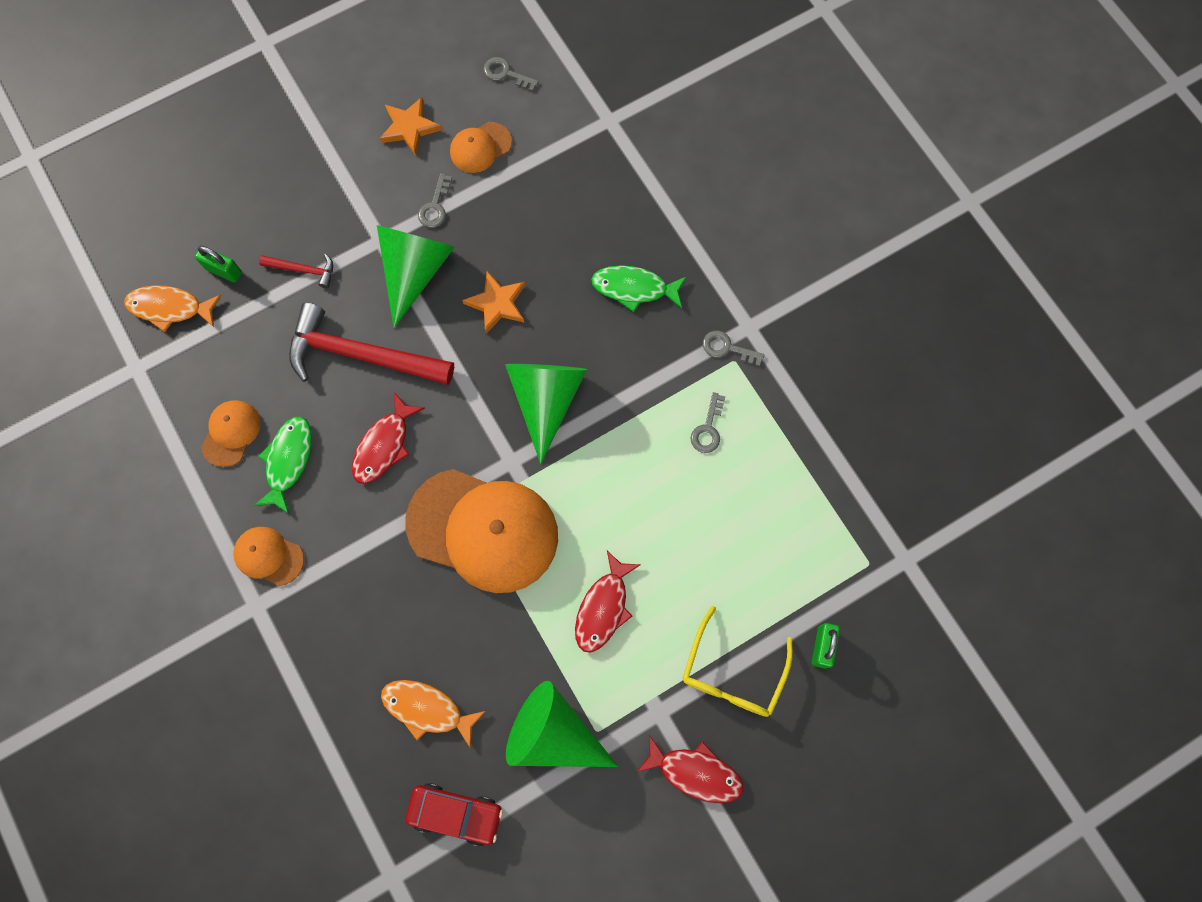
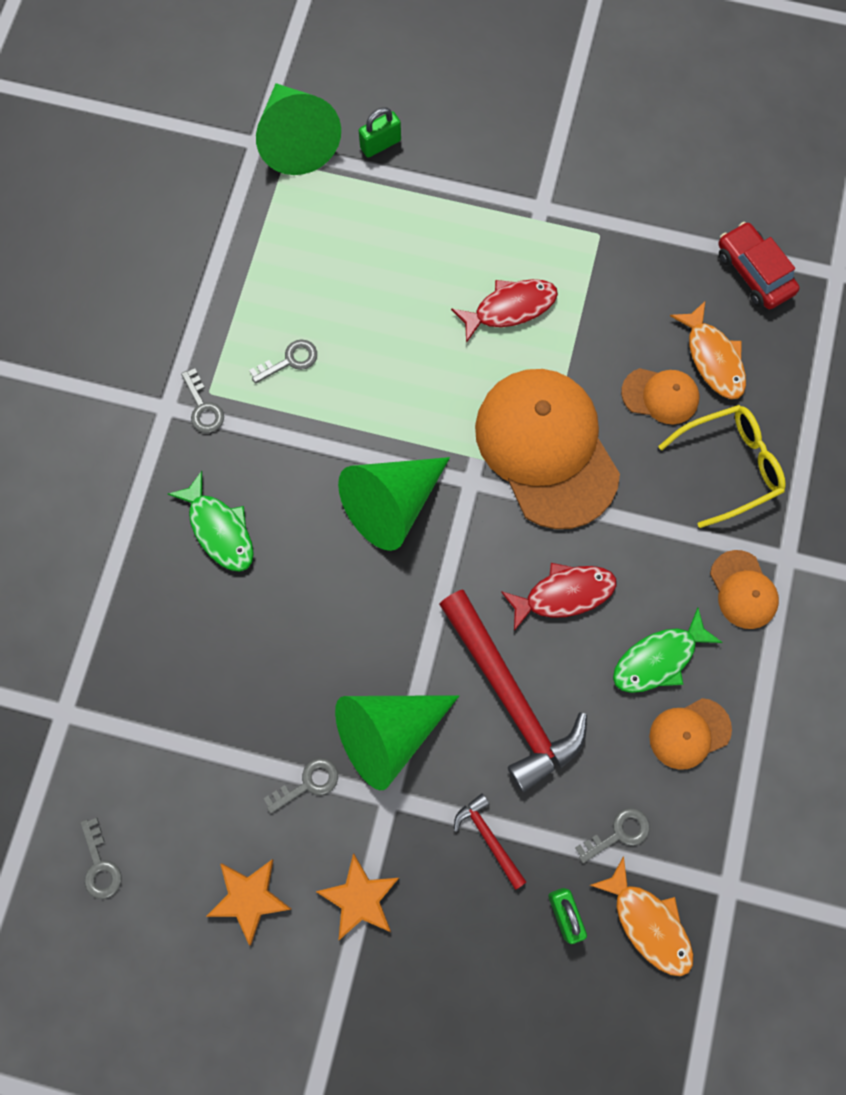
camera: 135 degrees left, 0 degrees up
(228, 339) = (619, 833): none -> grey key
(480, 147) = (206, 805): orange cap -> orange cap (660, 396)
(497, 304) = (347, 630): orange star -> orange star (360, 898)
(553, 733) = (632, 260): green cone -> green cone (296, 140)
(695, 772) = (555, 150): red fish -> none
(732, 673) = (462, 184): yellow glasses -> yellow glasses (729, 466)

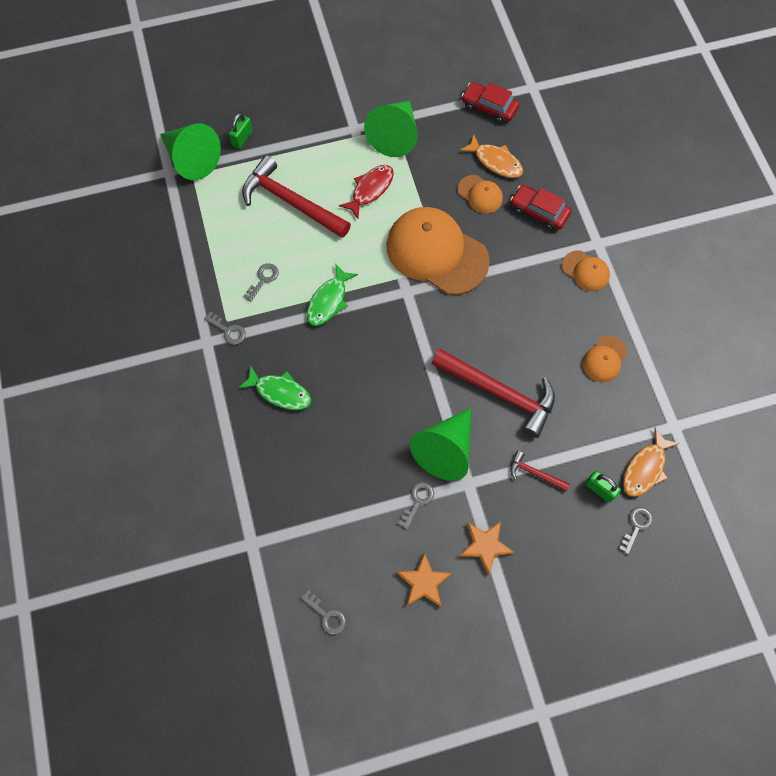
camera: 30 degrees left, 5 degrees down
(391, 270) = (291, 202): none -> red hammer
(392, 505) = (370, 326): green cone -> green cone (395, 135)
(564, 594) = (494, 323): red fish -> none
(619, 833) = (601, 431): grey key -> grey key (636, 526)
(648, 923) = (645, 468): orange fish -> orange fish turned 105 degrees clockwise
(658, 659) = (564, 330): green fish -> green fish (329, 301)
(660, 396) = (480, 194): orange cap -> orange cap turned 60 degrees clockwise
(729, 466) = (539, 212): yellow glasses -> red car

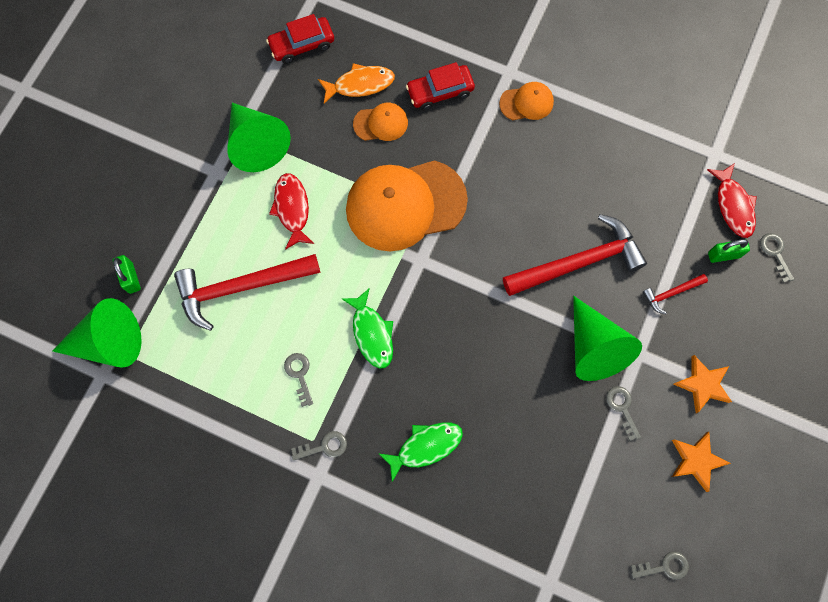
camera: 50 degrees left, 5 degrees up
(604, 359) = (616, 156): orange cap -> none
(645, 468) = (733, 205): orange fish -> red fish

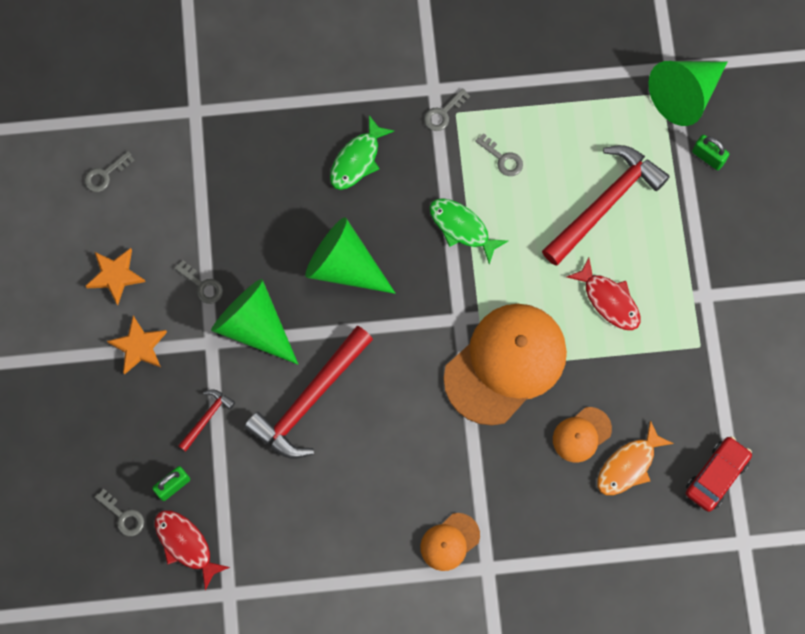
camera: 150 degrees right, 0 degrees up
(256, 144) = (687, 344): green cone -> green cone (344, 266)
(440, 91) = (544, 503): red car -> none

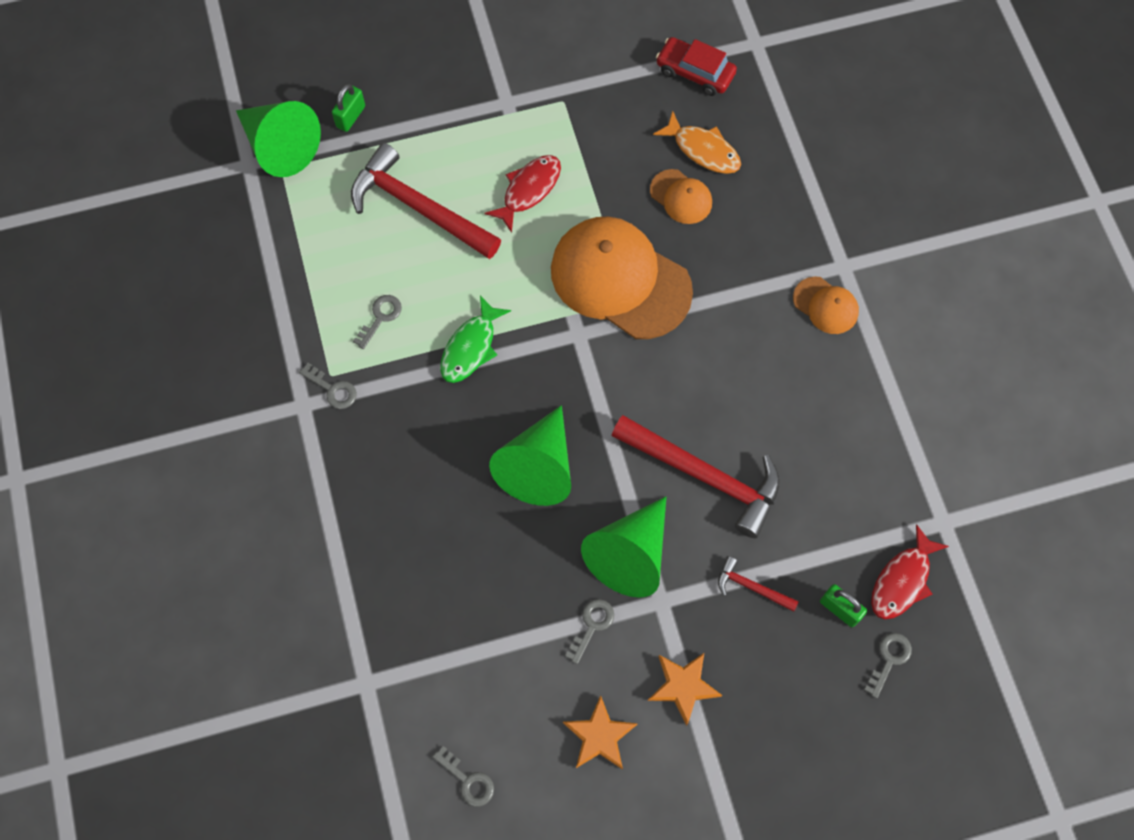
camera: 100 degrees left, 5 degrees down
(357, 160) = (404, 475): green fish -> none

